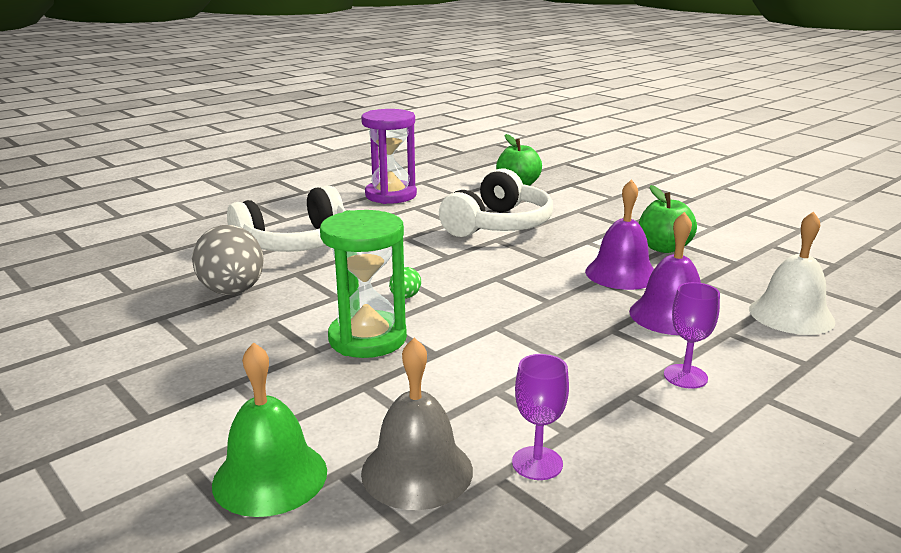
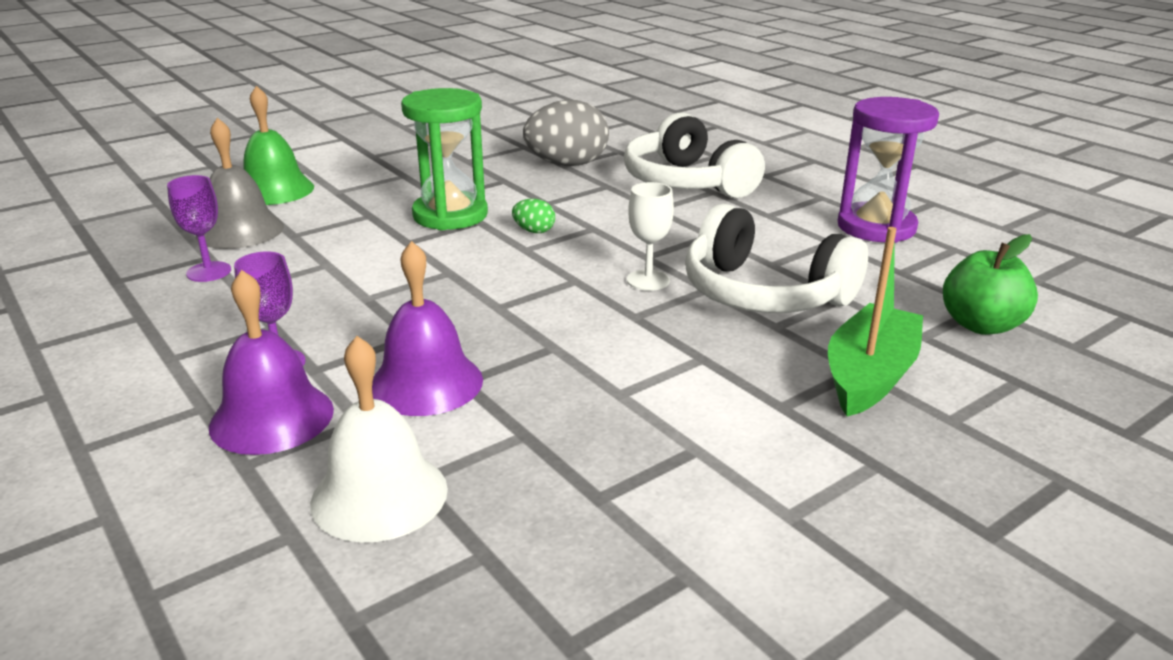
camera: 95 degrees right, 5 degrees up
(489, 255) = (648, 280): none -> white goblet
(583, 208) = (869, 376): none -> green boat
(621, 273) = (569, 368): purple bell -> purple bell (272, 417)
(663, 248) = (670, 426): green apple -> none

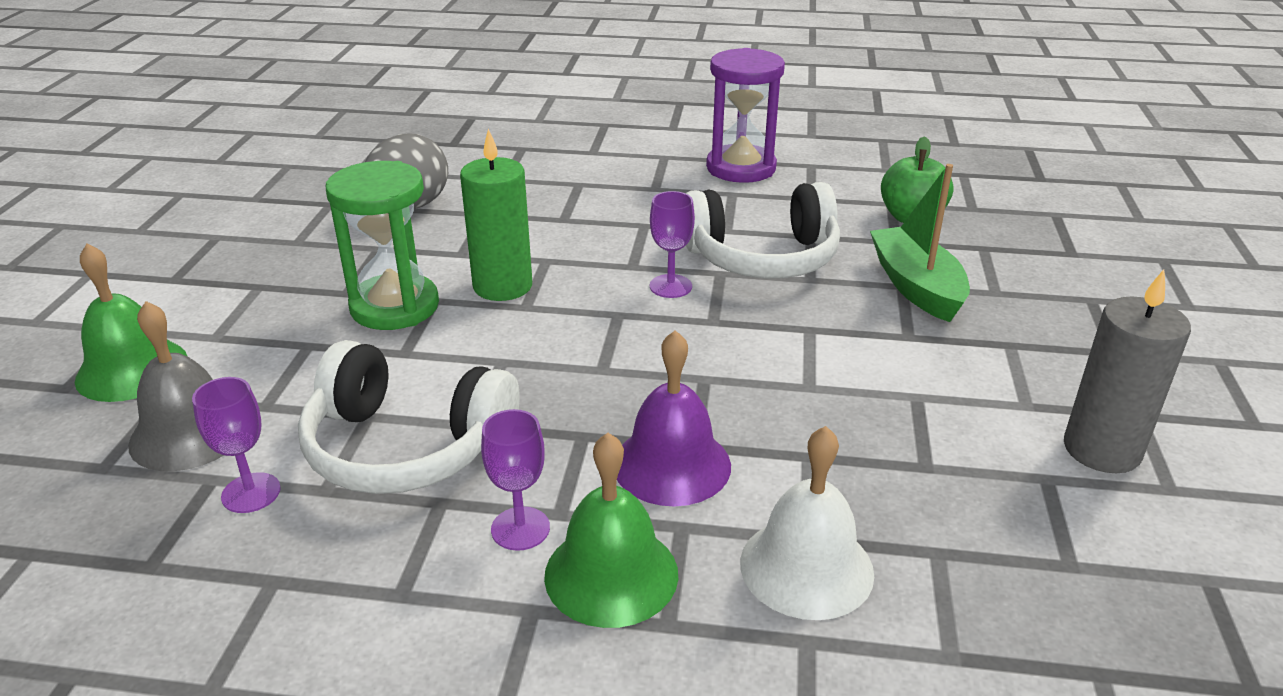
camera: 45 degrees left, 5 degrees up
(272, 417) = (611, 574): purple bell -> green bell
(534, 231) = (502, 286): green egg -> green candle
(648, 280) = (670, 286): white goblet -> purple goblet
(687, 182) = (545, 183): white headphones -> white headphones (406, 447)
(792, 593) = (1101, 449): none -> grey candle

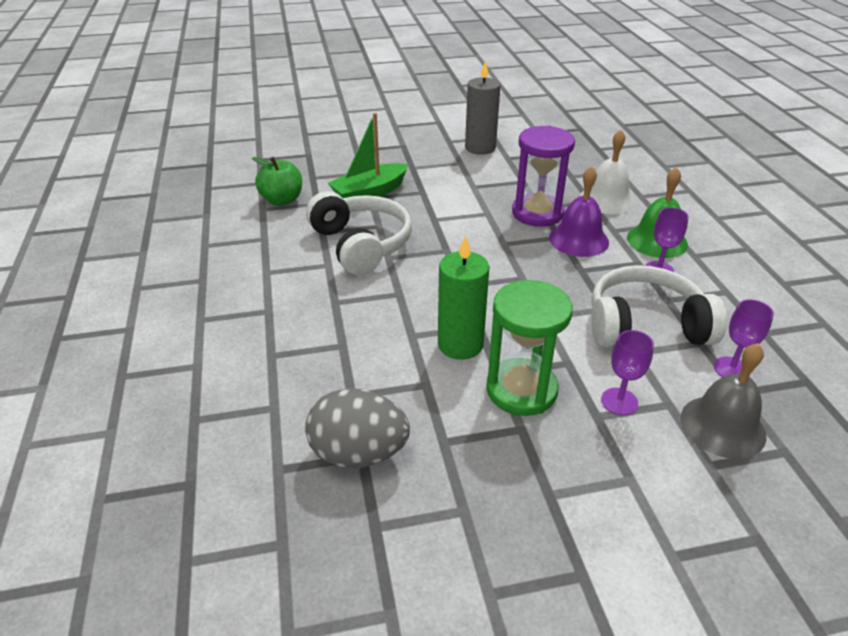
camera: 110 degrees left, 5 degrees up
(132, 369) = (705, 507): green bell -> none
(406, 447) = (645, 325): white headphones -> white headphones turned 90 degrees counterclockwise
(670, 286) = (417, 272): purple goblet -> purple goblet (619, 401)
(741, 168) = (218, 275): purple hourglass -> purple hourglass (537, 213)

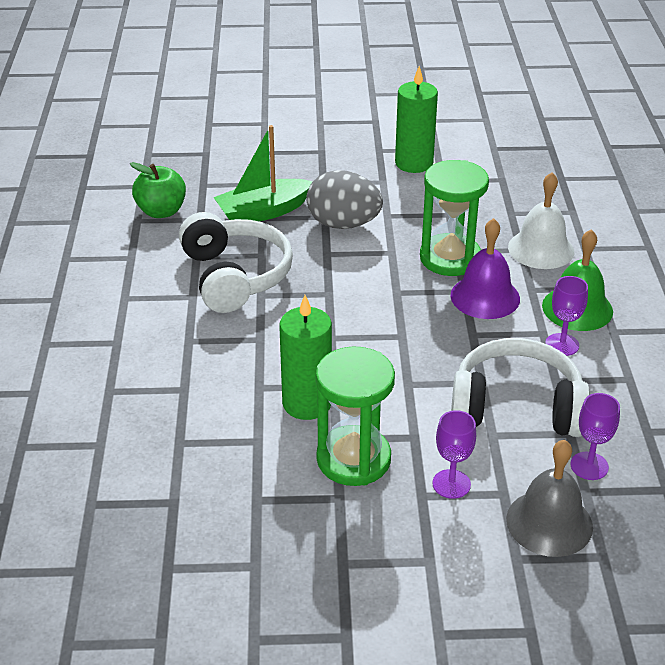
camera: 10 degrees right, 0 degrees up
(358, 453) = (170, 500): grey egg -> grey egg (343, 224)
(480, 148) = (414, 163): grey candle -> green candle
(537, 213) = (450, 258): purple hourglass -> green hourglass

